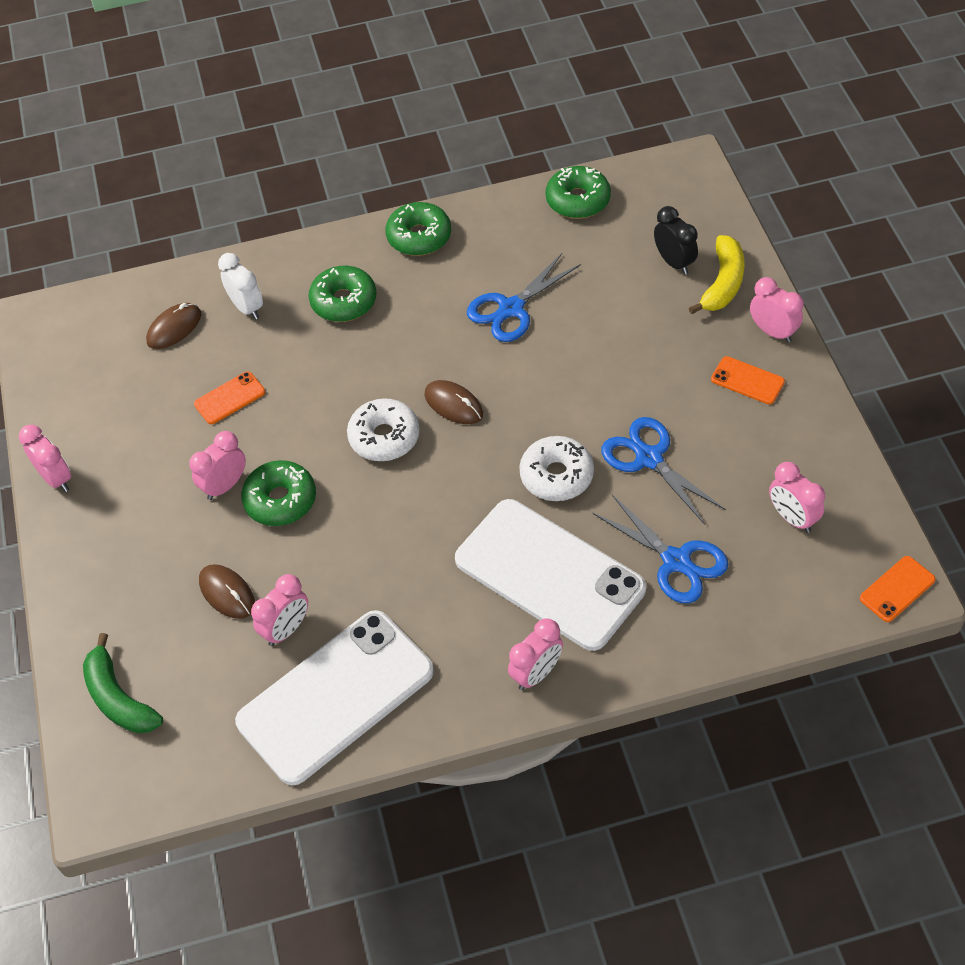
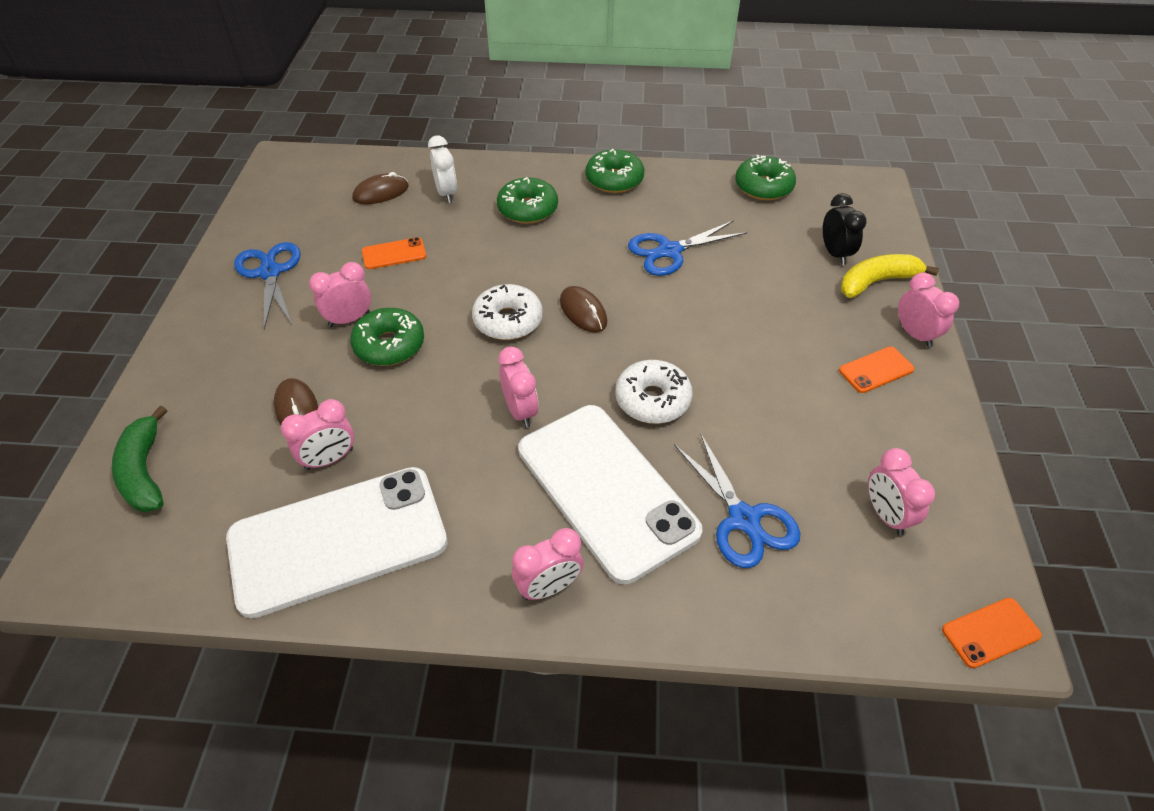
camera: 15 degrees right, 5 degrees down
(56, 478) = (218, 274): pink clock -> pink clock (520, 411)
(648, 458) = (750, 411): blue scissors -> blue scissors (270, 272)
(723, 283) = (877, 282): yellow banana -> yellow banana turned 150 degrees counterclockwise
(747, 380) = (876, 370): orange phone -> orange phone turned 75 degrees counterclockwise

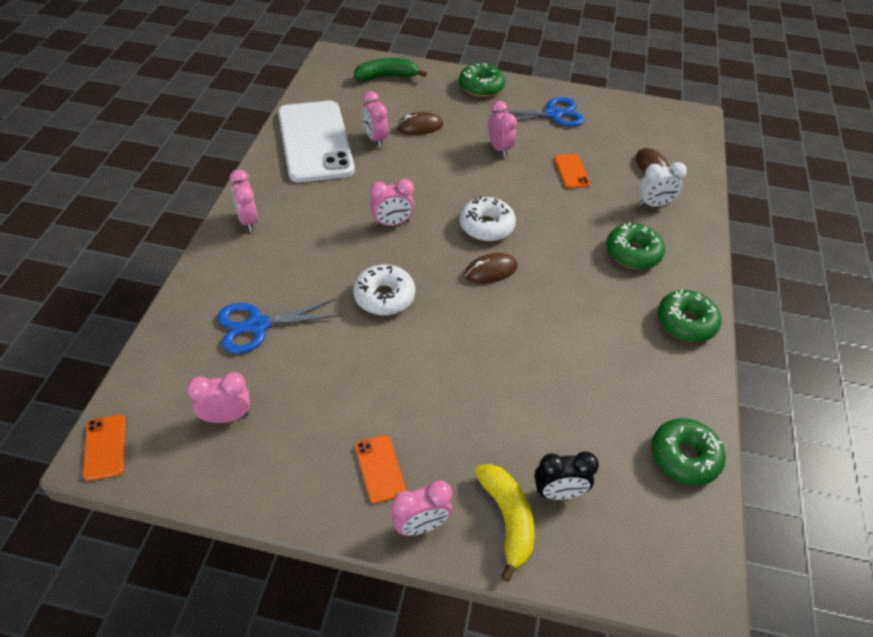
camera: 95 degrees right, 0 degrees up
(389, 345) = (470, 166): green donut -> green donut (481, 87)
(606, 490) = (309, 257): white phone -> none
(669, 251) = (568, 344): blue scissors -> none

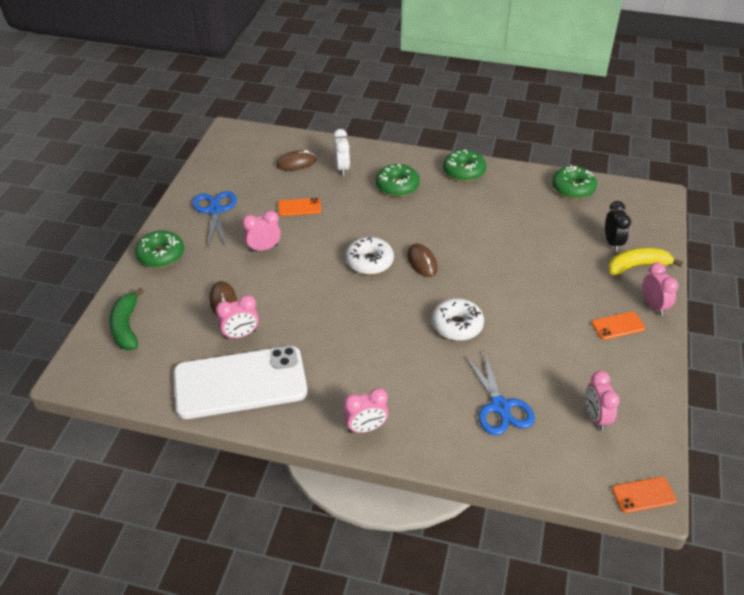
camera: 85 degrees left, 5 degrees down
(392, 223) = (367, 321): pink clock -> none

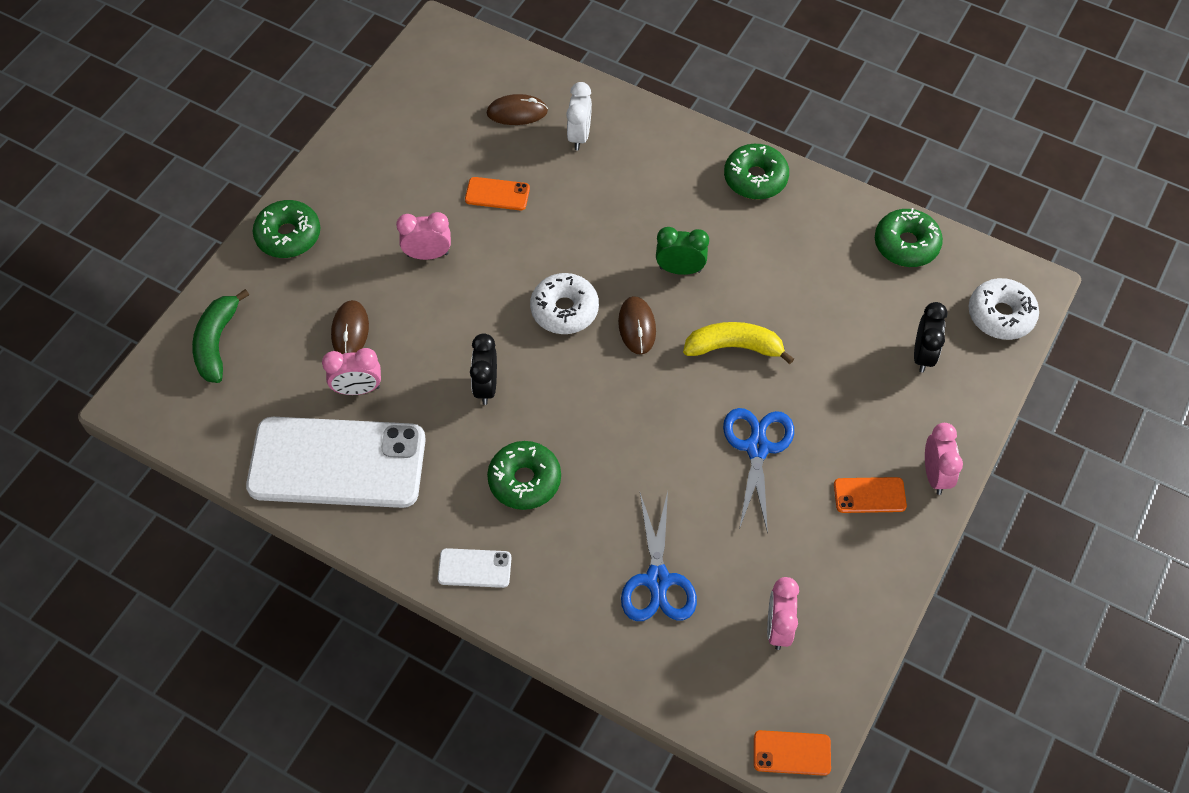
camera: 15 degrees right, 15 degrees up
(215, 210) = (380, 175): blue scissors -> blue scissors (757, 447)
(332, 315) = (486, 386): none -> black clock
(366, 428) = (474, 568): pink clock -> white phone
(397, 186) = (648, 185): green donut -> green donut (524, 480)
(437, 226) = (680, 269): none -> green clock
(457, 325) = (647, 442): white donut -> white donut (1000, 315)
(637, 266) = (942, 403): yellow banana -> yellow banana (734, 347)

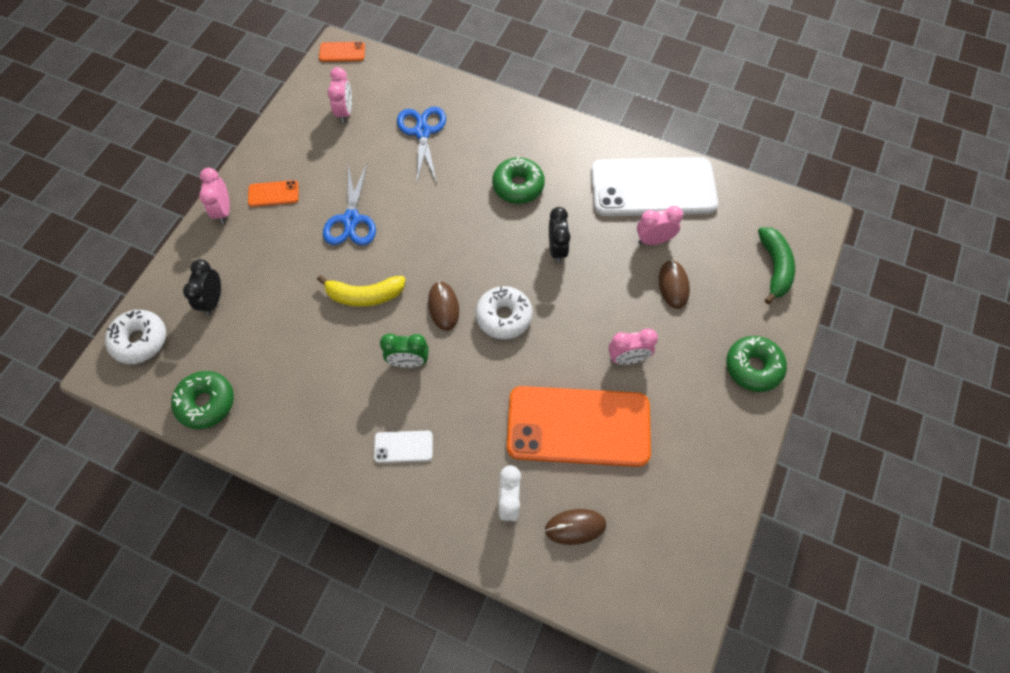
camera: 175 degrees right, 5 degrees up
(474, 568) = (543, 130): white phone -> white phone (403, 446)
(497, 194) = (578, 426): orange phone -> orange phone, size x2.47
(755, 178) = (337, 464): green donut -> none

